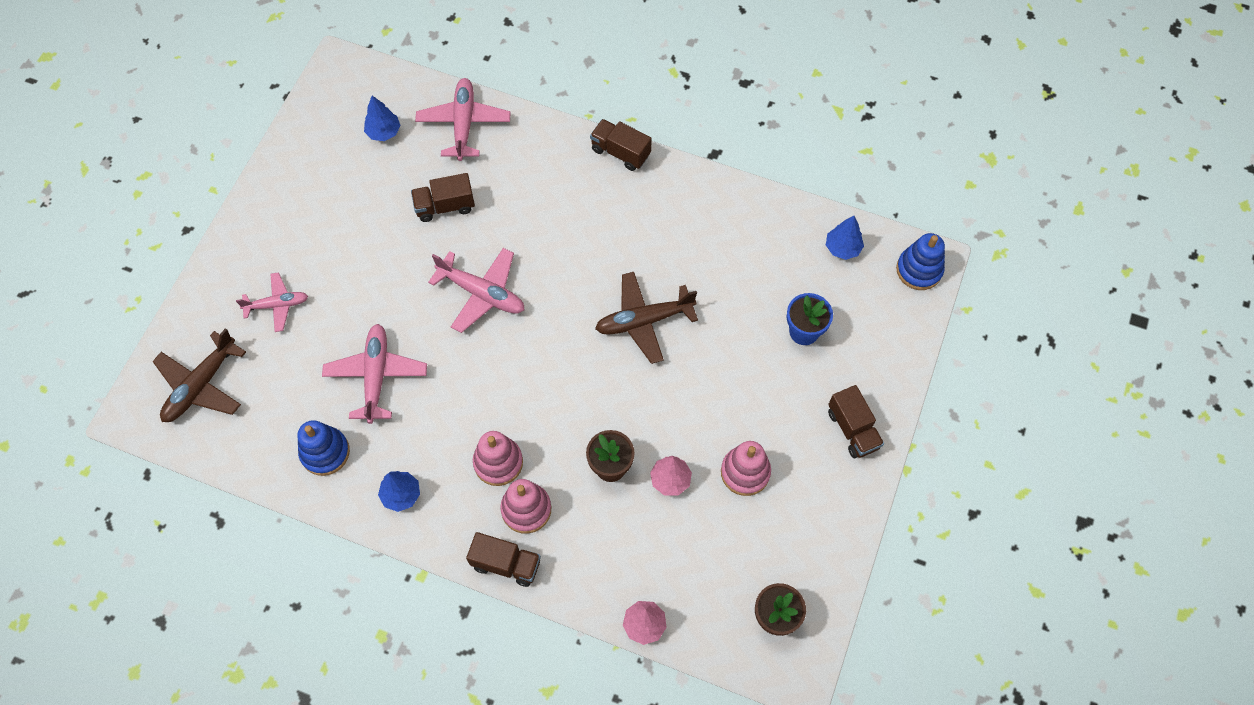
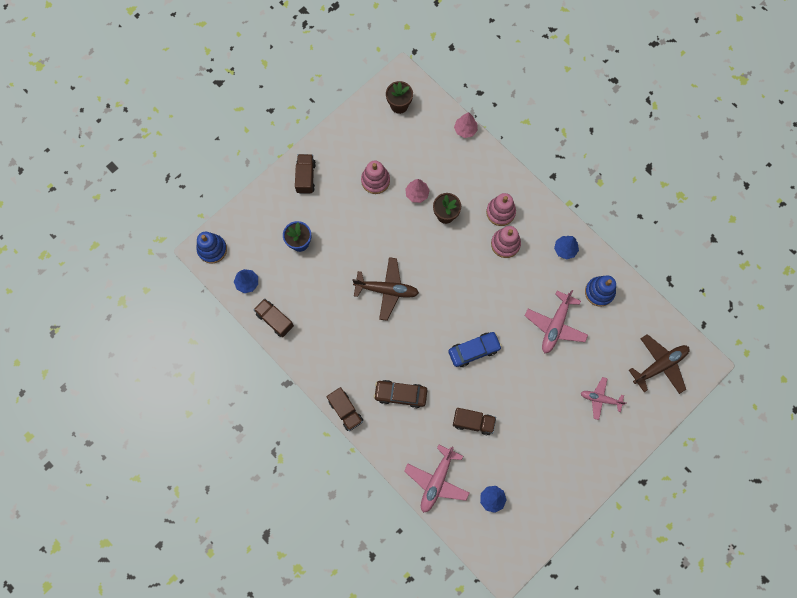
camera: 155 degrees left, 10 degrees up
(482, 293) = (474, 350): pink plane -> blue car
(506, 564) = (522, 189): brown truck -> brown truck (275, 320)
(558, 199) = (400, 394): none -> brown car

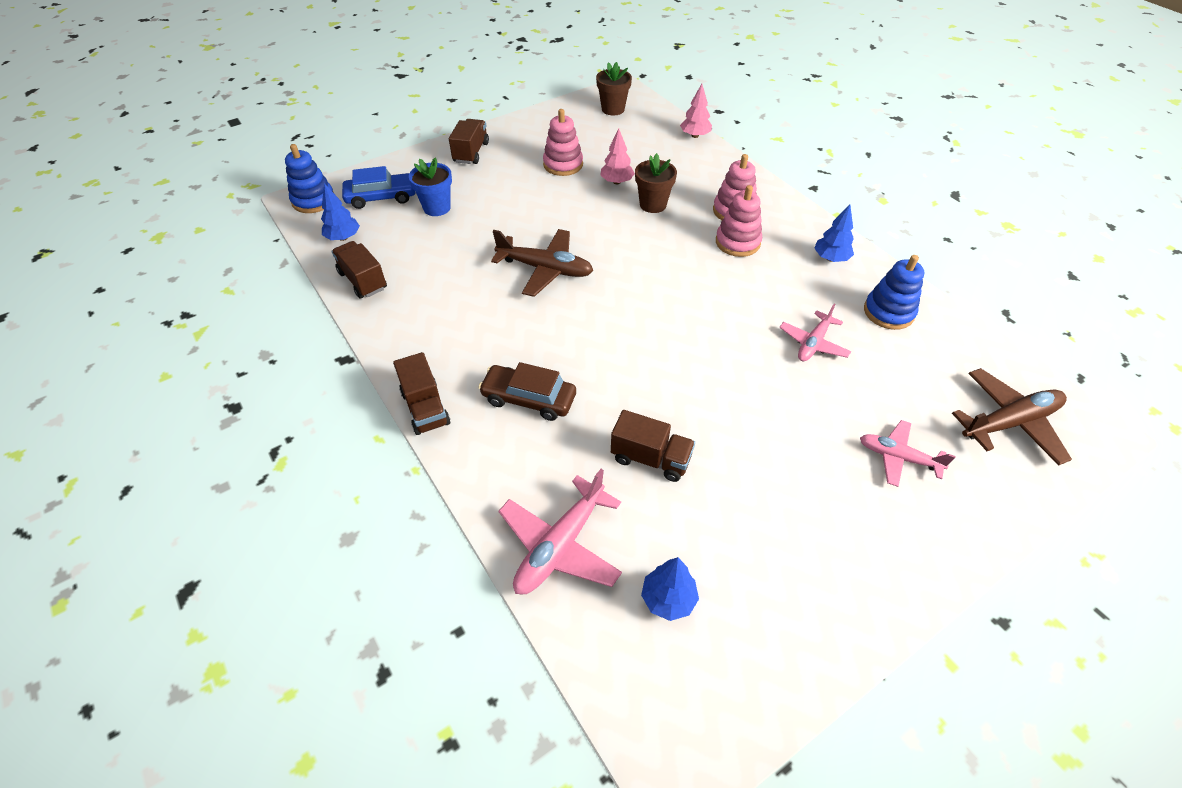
camera: 10 degrees right, 25 degrees down
(474, 350) = (669, 357): blue car -> blue car (381, 197)
(555, 325) = (813, 343): pink plane -> pink plane, size x0.65

